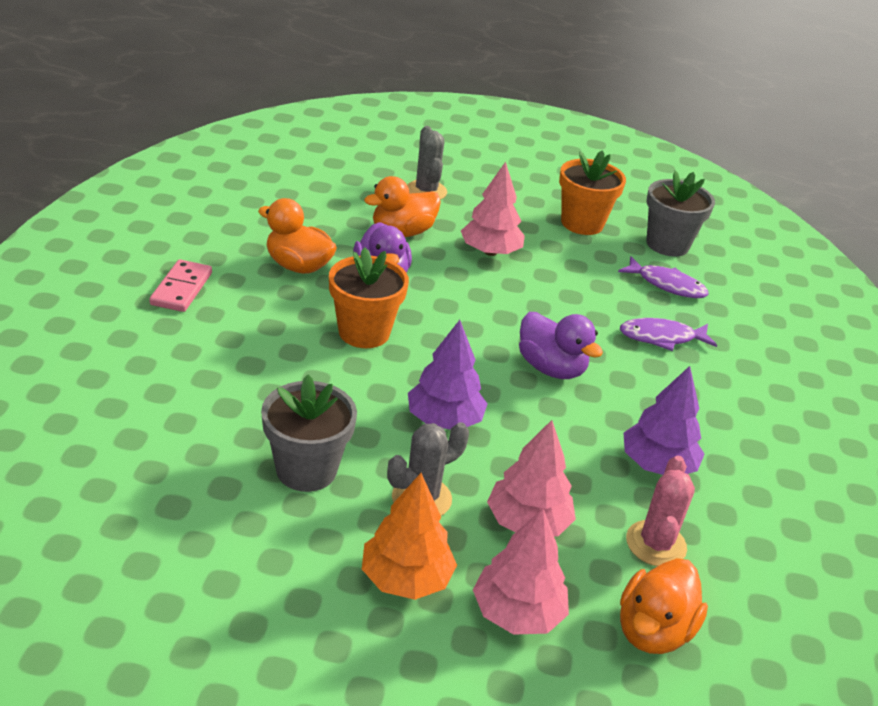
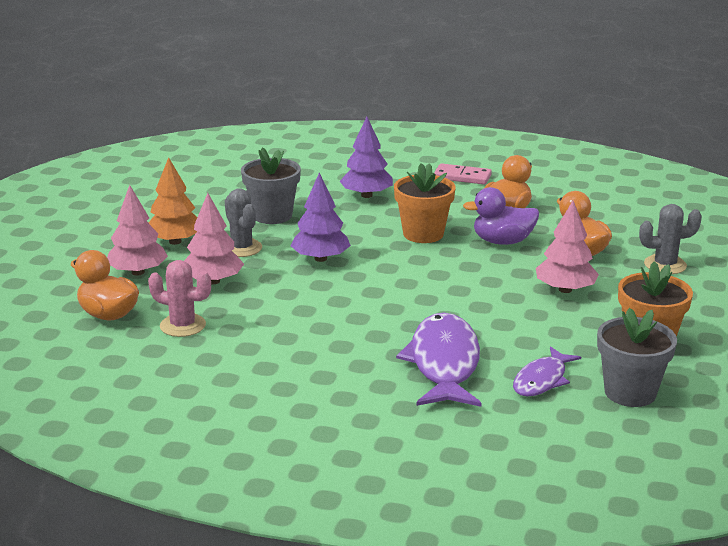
camera: 100 degrees right, 10 degrees down
(551, 368) = (388, 304): purple duck -> none
(657, 465) = (266, 337): purple tree -> purple tree (366, 195)
(661, 337) = (444, 363): purple fish -> purple fish, size x1.73

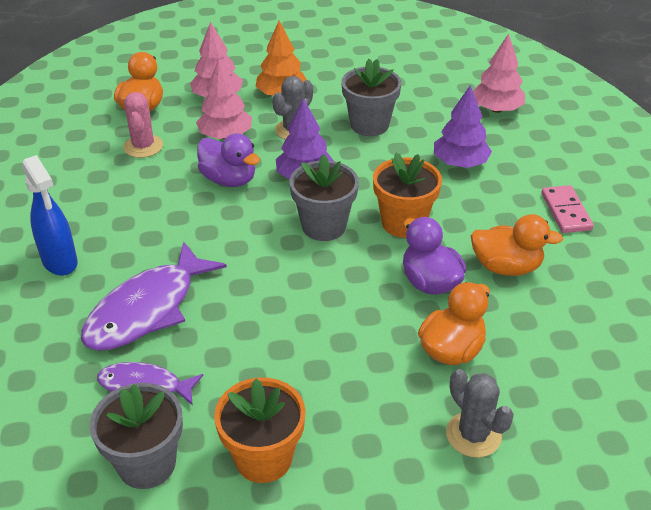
camera: 65 degrees right, 15 degrees up
(288, 292) = (229, 179): none -> purple duck
(336, 399) = (60, 262): none -> blue spray bottle
(398, 265) = (324, 226): none -> grey flower pot
(444, 363) = (147, 309): purple fish -> purple fish turned 150 degrees clockwise
(565, 289) = (349, 358): pink tree -> pink tree (496, 109)

